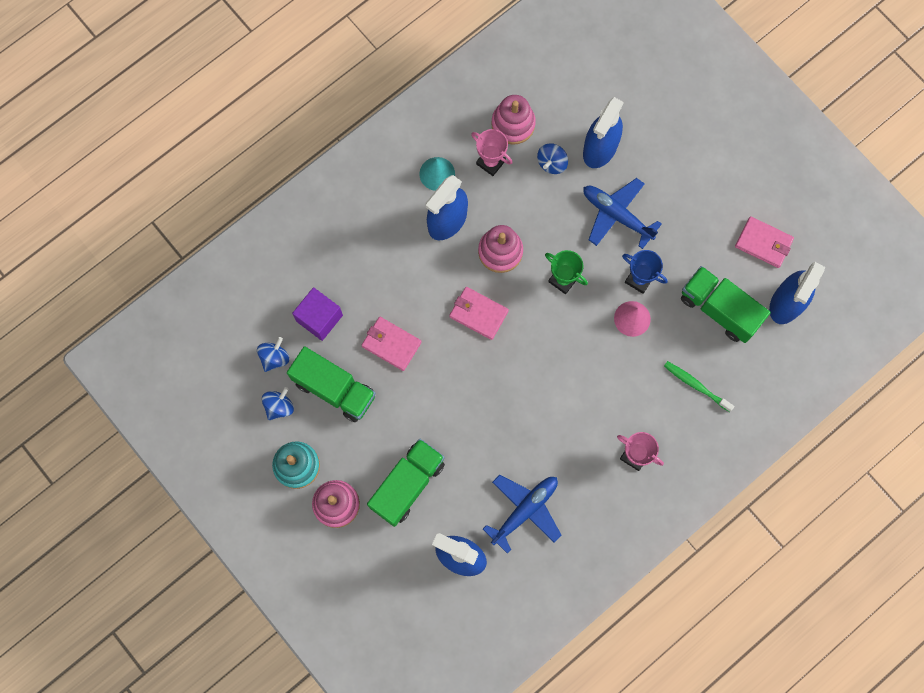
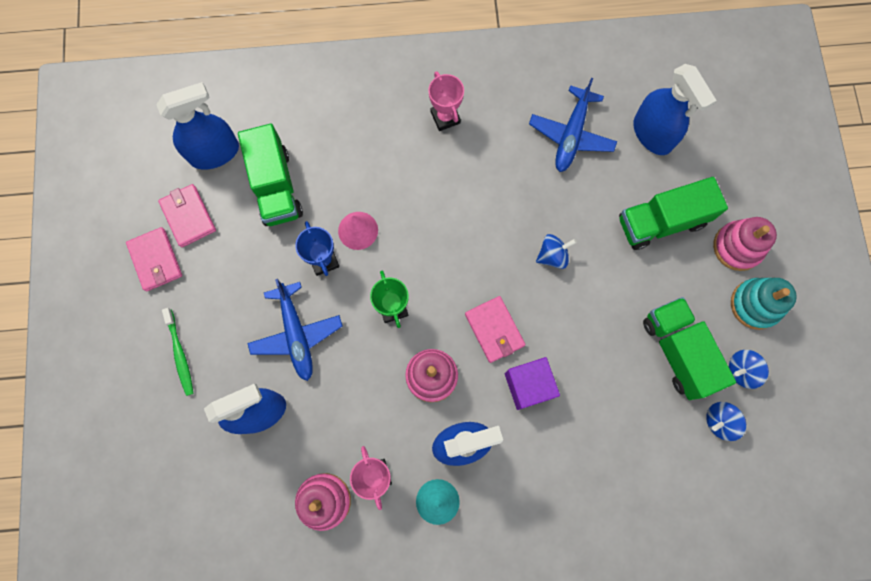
camera: 145 degrees left, 0 degrees up
(319, 318) = (651, 431): purple cube -> purple cube (528, 385)
(391, 344) = (596, 357): pink wallet -> pink wallet (156, 260)
(525, 510) = (571, 135): blue plane -> blue plane turned 60 degrees counterclockwise
(552, 163) = (317, 430): blue spinning top -> blue spinning top (552, 255)
(696, 385) = (348, 138): green toothbrush -> green toothbrush (180, 354)

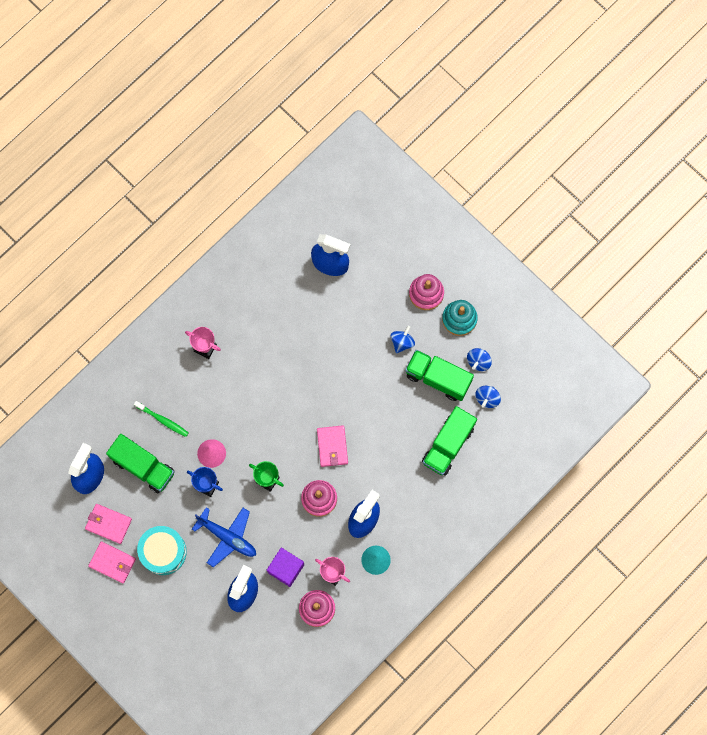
camera: 40 degrees left, 0 degrees up
(180, 354) = (173, 600): green toothbrush -> green toothbrush (162, 420)
(216, 293) = (163, 552): none -> turquoise drum
(494, 330) = (332, 446): pink wallet -> pink wallet turned 60 degrees clockwise
(528, 385) = (374, 461): purple cube -> purple cube (286, 568)
(552, 255) = (330, 379): blue spinning top -> blue spinning top (402, 342)
(571, 135) = (285, 301): blue plane -> none
(661, 222) = (374, 312): green truck -> green truck (448, 445)

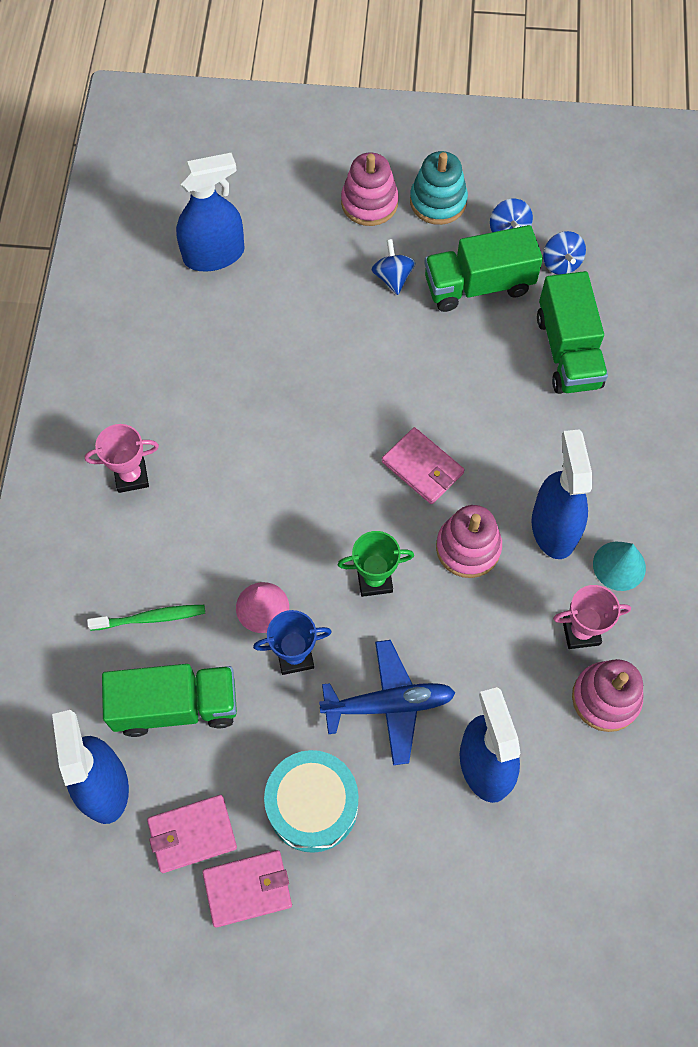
camera: 40 degrees left, 10 degrees down
(286, 568) = (511, 679): purple cube -> none

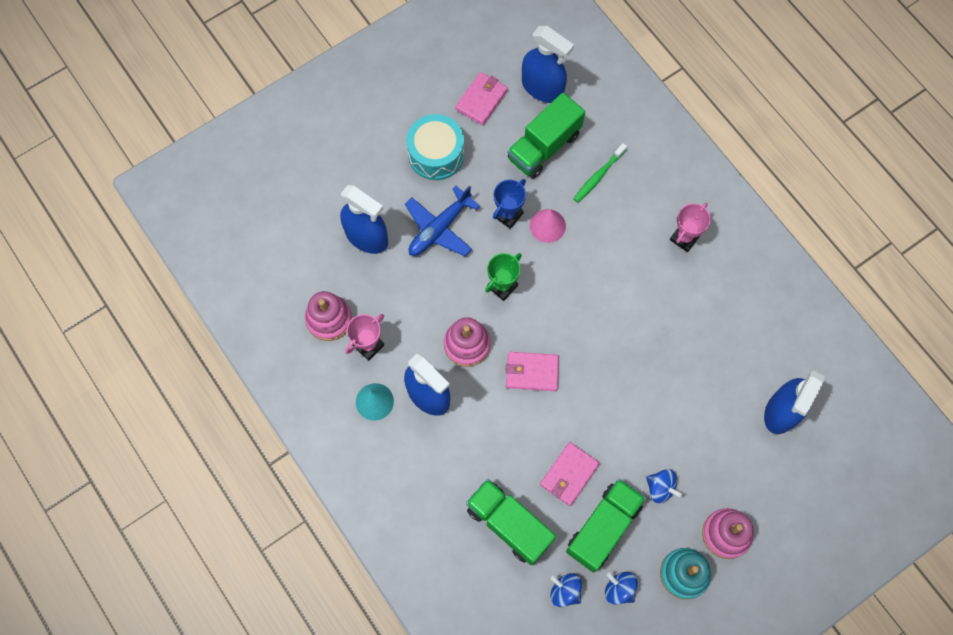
camera: 140 degrees right, 5 degrees up
(248, 888) = (434, 98): pink wallet -> pink wallet (569, 474)

